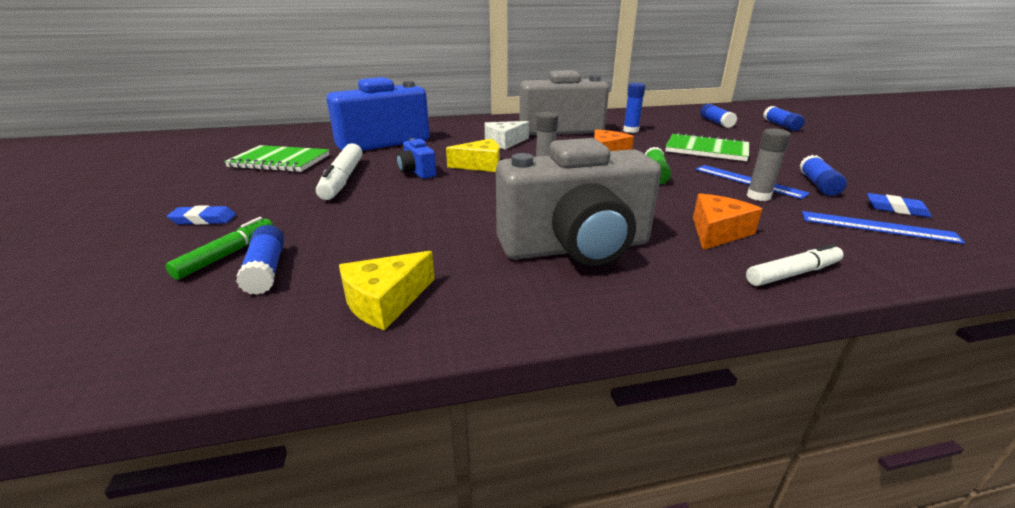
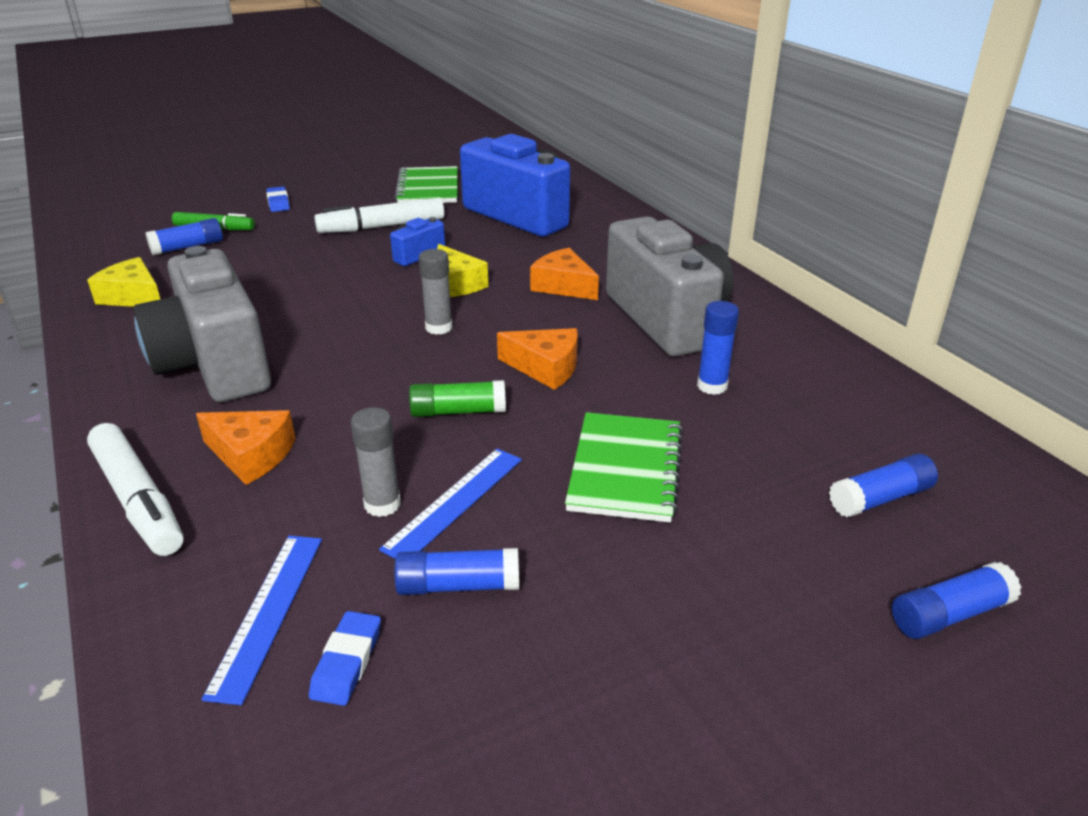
camera: 75 degrees right, 5 degrees up
(504, 142) = (563, 286): white cheese -> orange cheese
(792, 273) = (138, 500): white marker -> white marker, size x1.54

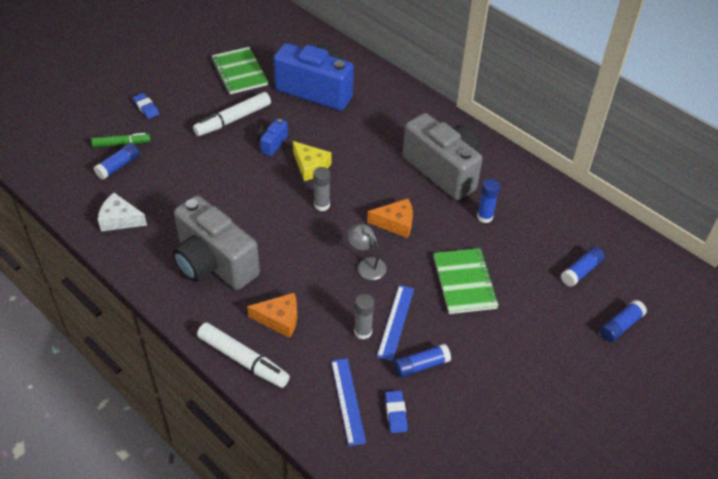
camera: 20 degrees left, 15 degrees up
(133, 297) = (120, 219): yellow cheese -> white cheese
(458, 411) = (366, 265): green glue stick -> grey lamp
(563, 286) = (374, 154): orange cheese -> none

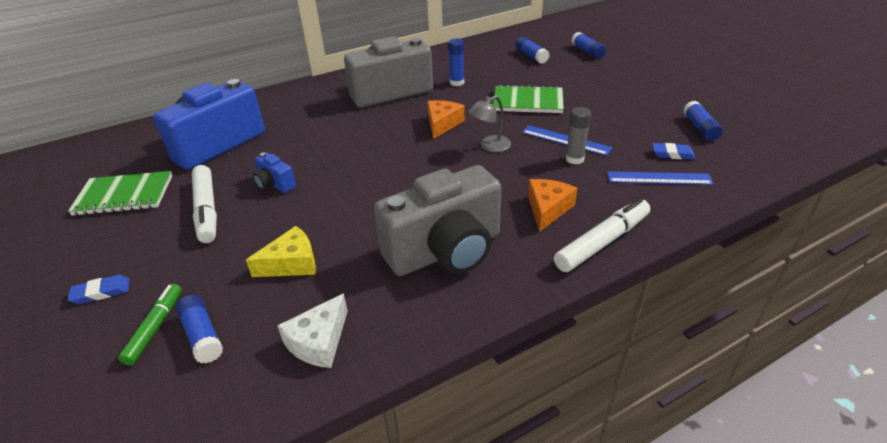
camera: 70 degrees left, 10 degrees down
(310, 166) = (332, 162): yellow cheese -> yellow cheese (291, 263)
(322, 205) = (394, 162): grey glue stick -> none
(421, 365) = (618, 134): blue glue stick -> blue glue stick (700, 128)

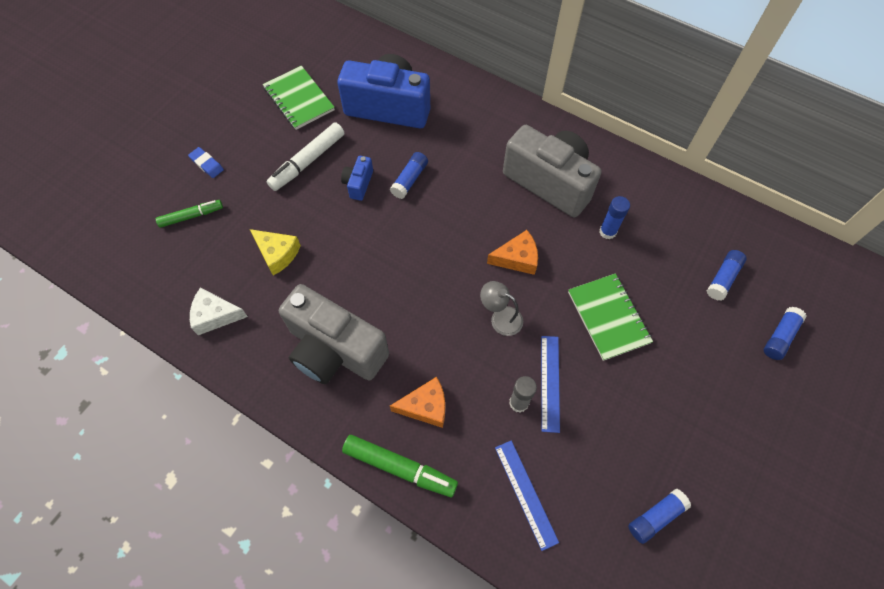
camera: 60 degrees right, 25 degrees up
(202, 335) = (195, 246): blue glue stick -> blue glue stick (409, 180)
(602, 242) = (400, 467): white marker -> green marker
(672, 154) = (580, 497): blue eraser -> none

